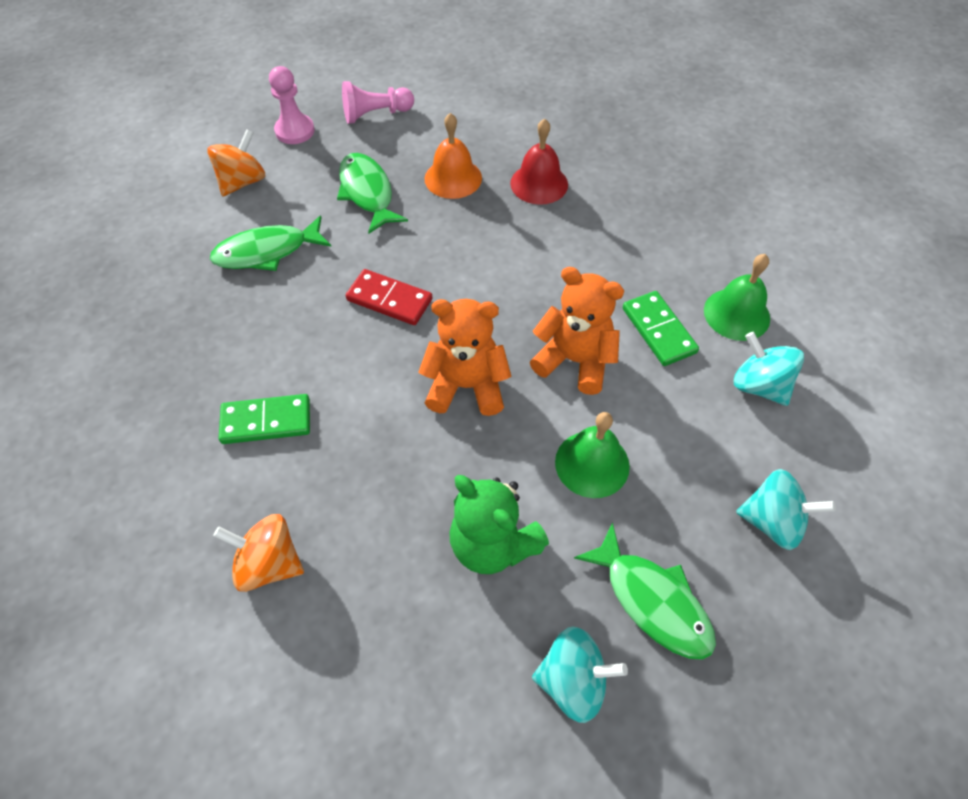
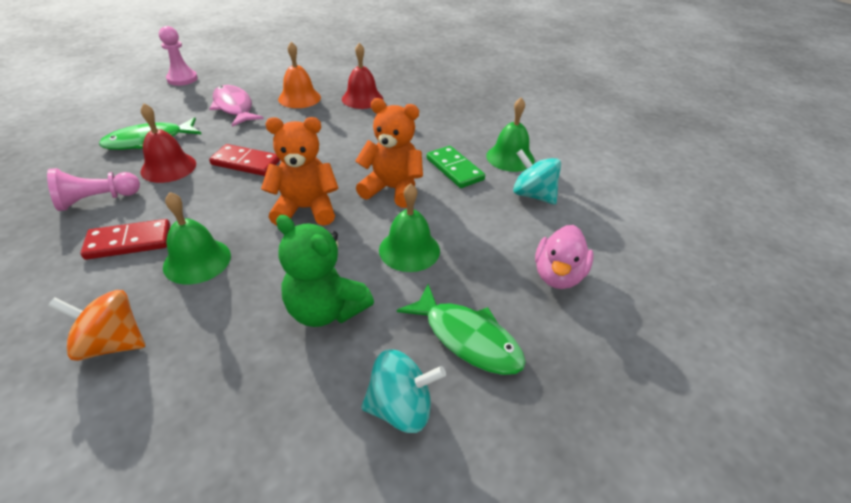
camera: 10 degrees left, 15 degrees down
(243, 182) = (136, 105): orange spinning top -> none
(266, 421) = (129, 242): green domino -> red domino
(296, 301) = (168, 167): none -> red bell
(345, 457) = (197, 261): none -> green bell
(367, 193) = (234, 107): green fish -> pink fish
(376, 114) = (244, 70): pink pawn -> pink pawn (97, 200)
(772, 521) = (558, 275): turquoise spinning top -> pink duck

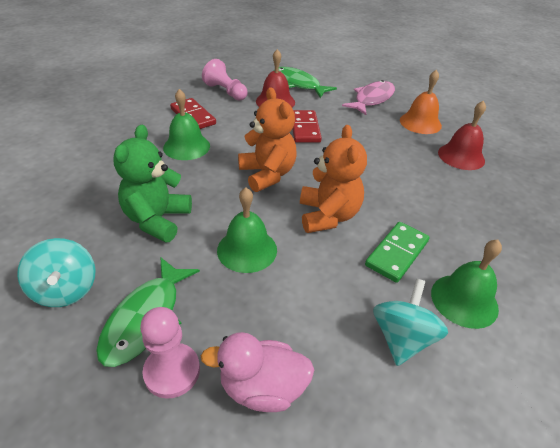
camera: 70 degrees right, 0 degrees up
(112, 343) = (108, 143): orange spinning top -> none
(182, 79) = (386, 67): pink pawn -> pink pawn (172, 371)

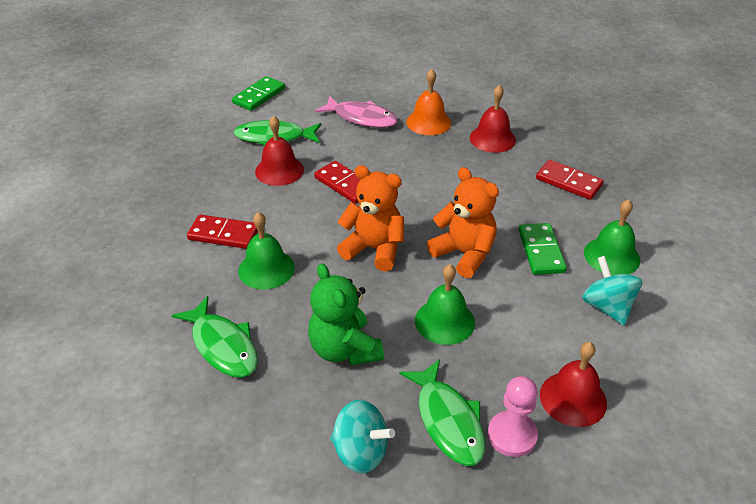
camera: 40 degrees left, 0 degrees up
(100, 171) = (222, 346): none -> green fish
(226, 92) = (214, 187): pink pawn -> none
(262, 388) = (573, 398): pink duck -> red bell
(321, 61) = (259, 96): none -> green domino
(372, 99) = (361, 118): pink fish -> pink fish turned 120 degrees clockwise
(494, 219) = (568, 182): none -> red domino

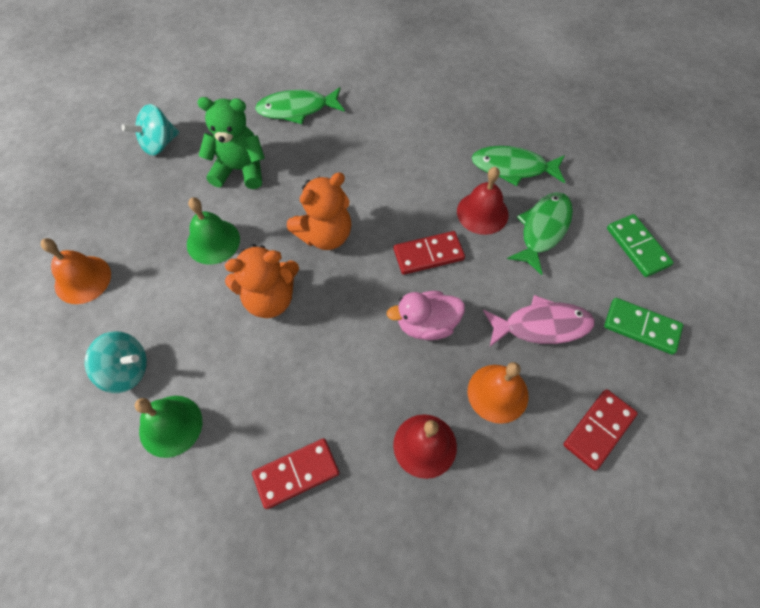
camera: 120 degrees right, 20 degrees up
(224, 234) = (414, 145): red domino -> red domino (599, 430)
(266, 269) = (354, 156): green bell -> none
(361, 118) = (541, 326): pink fish -> pink fish turned 150 degrees counterclockwise
(407, 165) = (426, 324): none -> pink duck
(448, 420) = (137, 197): green fish -> green fish (513, 168)
(512, 435) = (95, 225): pink pawn -> none
(541, 251) = (225, 365): green domino -> green domino (641, 327)
(573, 398) = (83, 279): red bell -> orange bell

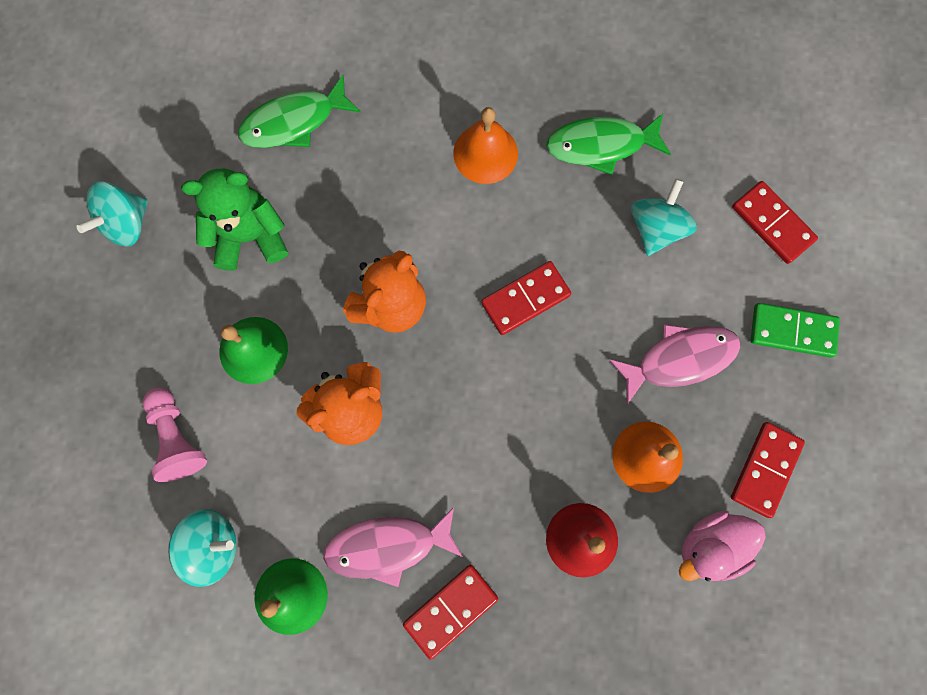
camera: 15 degrees left, 15 degrees up
(83, 279) = (109, 445): orange bell -> orange bell (485, 153)
(133, 287) = (177, 437): none -> pink pawn
(262, 407) = (388, 546): none -> pink fish
(426, 324) = (547, 393): pink duck -> pink duck (710, 546)
(482, 213) = (577, 222): red bell -> none
(543, 230) = (656, 228): green fish -> turquoise spinning top
(637, 247) = (772, 223): green domino -> red domino

